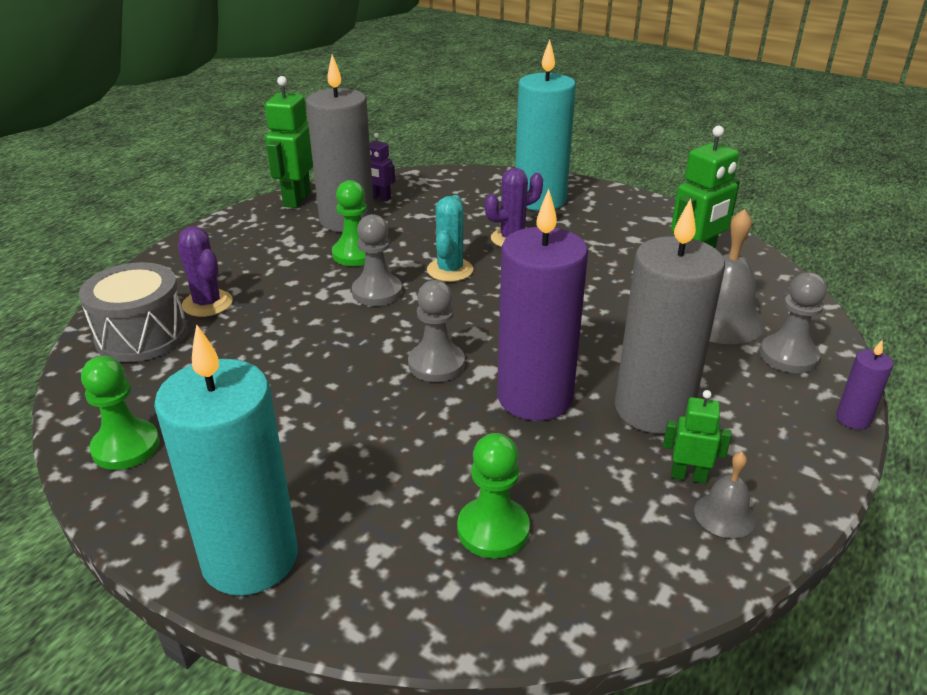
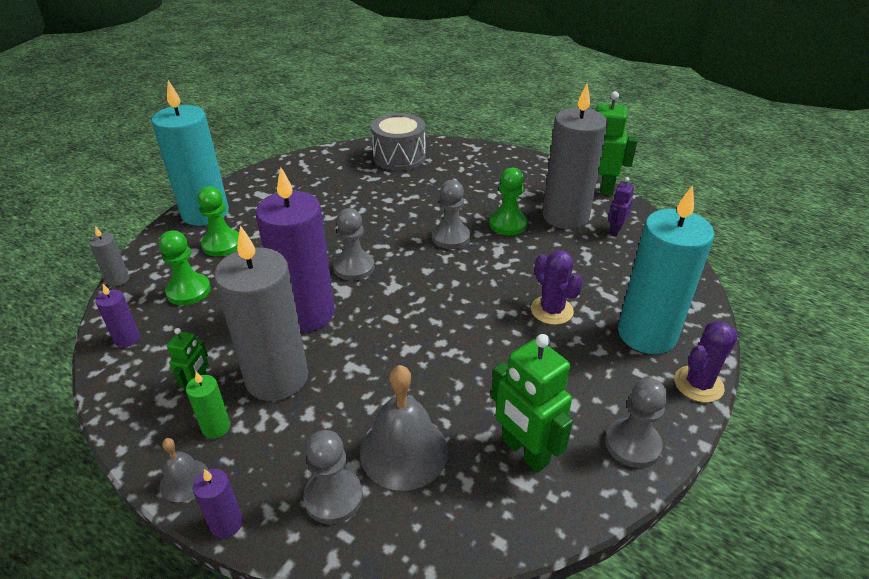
camera: 90 degrees right, 5 degrees up
(126, 447) = (298, 169): green pawn -> green pawn (222, 244)
(207, 303) = (434, 172): purple cactus -> purple cactus (698, 384)
(450, 270) = (487, 272): turquoise cactus -> none
(463, 645) = (118, 279): none -> grey candle
(617, 581) = (127, 339): none -> purple candle
(667, 218) = (632, 444): none -> grey pawn
(724, 515) = (154, 400): grey bell -> grey bell (184, 480)
(744, 447) = (216, 427): none -> green candle

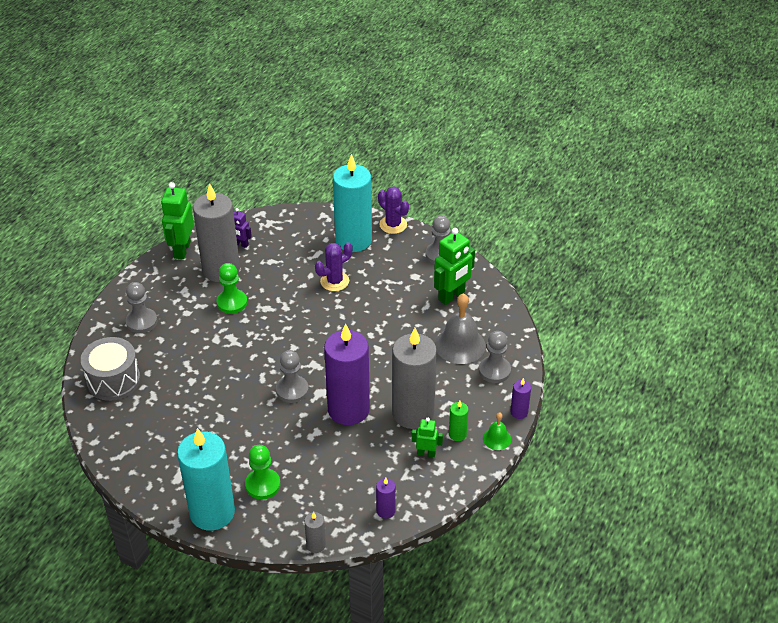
camera: 95 degrees left, 5 degrees up
(184, 480) = (497, 438): grey bell -> green bell
(188, 291) = (327, 489): green pawn -> none
(450, 237) = (250, 335): grey pawn -> grey pawn (141, 322)

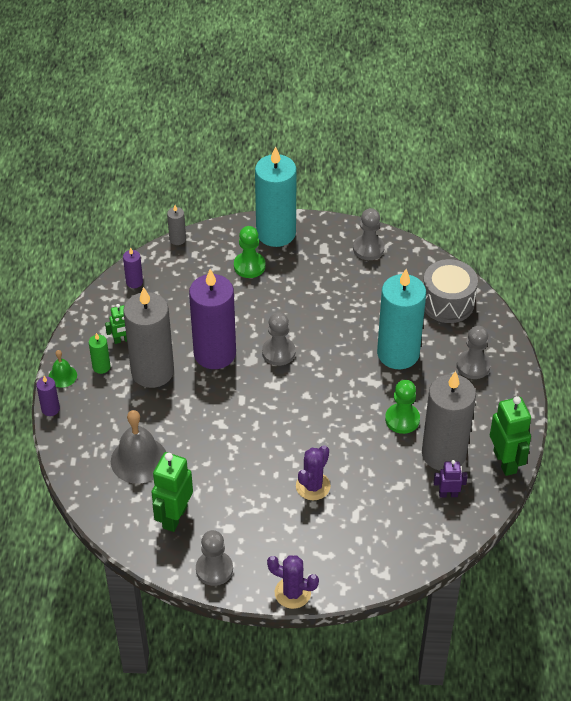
camera: 155 degrees right, 5 degrees up
(353, 240) = (326, 550): turquoise candle -> turquoise candle (398, 353)
(494, 371) = (91, 444): grey pawn -> grey pawn (368, 248)

